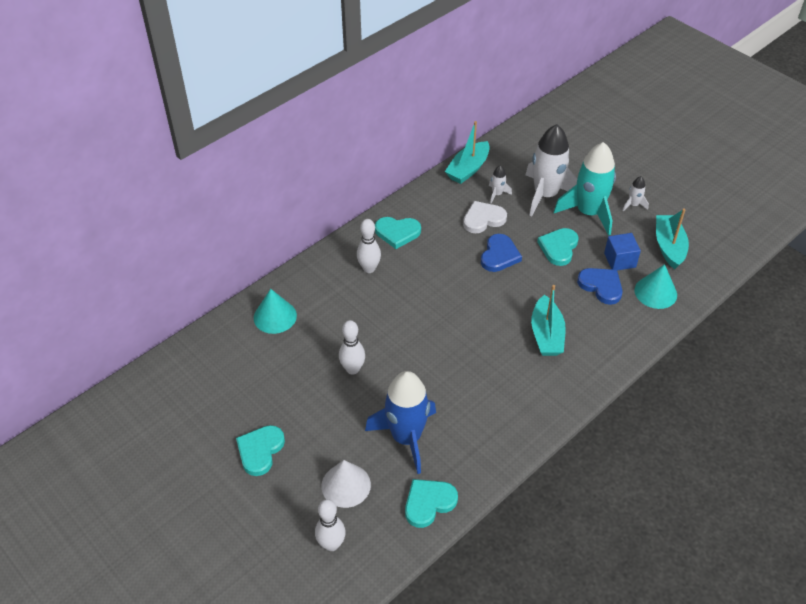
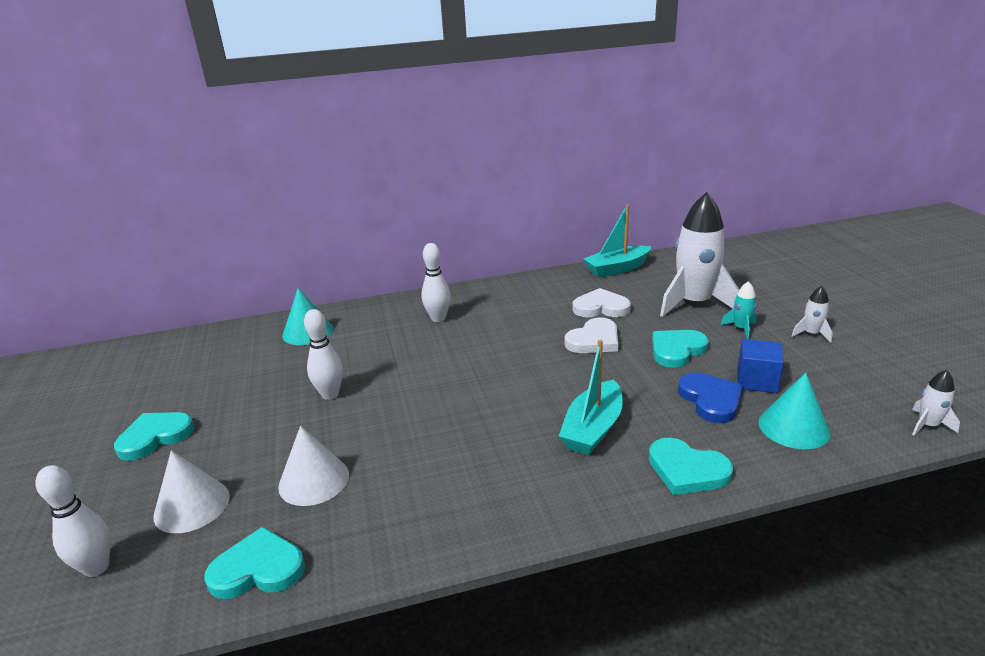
camera: 30 degrees right, 20 degrees down
(397, 233) = (495, 299): turquoise heart -> turquoise heart (687, 470)
(406, 437) = (314, 480): blue rocket -> white cone
(497, 194) = (634, 292): white rocket -> white rocket (927, 425)
(499, 255) = (594, 340): blue heart -> white heart
(588, 213) = (741, 329): turquoise rocket -> turquoise rocket, size x0.43
(669, 246) = (844, 384): turquoise boat -> none

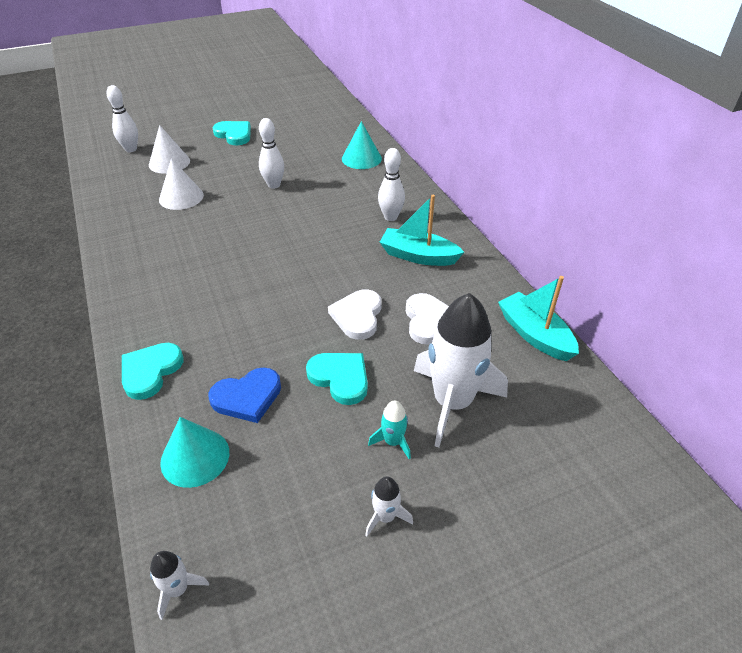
camera: 80 degrees right, 15 degrees up
(258, 569) = (113, 194): turquoise heart -> none
(593, 429) = (213, 317): turquoise boat -> turquoise boat (418, 256)
(594, 340) = (357, 316): white heart -> white heart turned 60 degrees clockwise
(756, 381) = (278, 440): blue cube -> none

